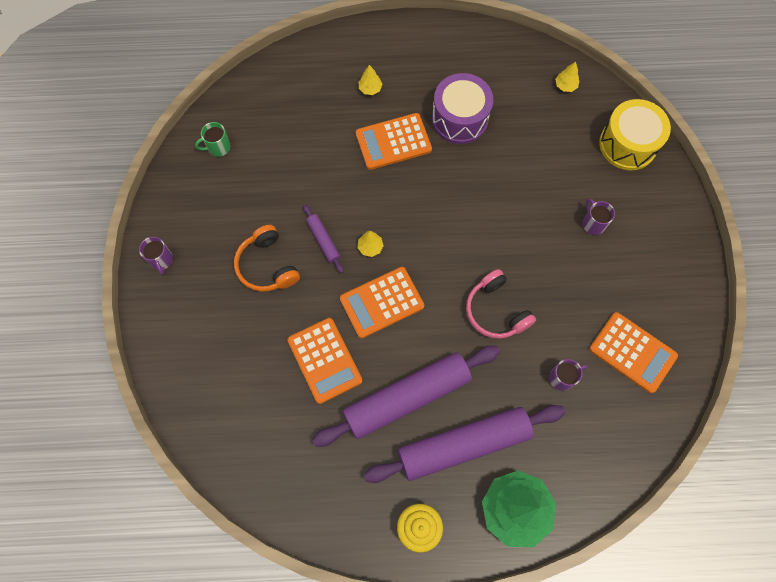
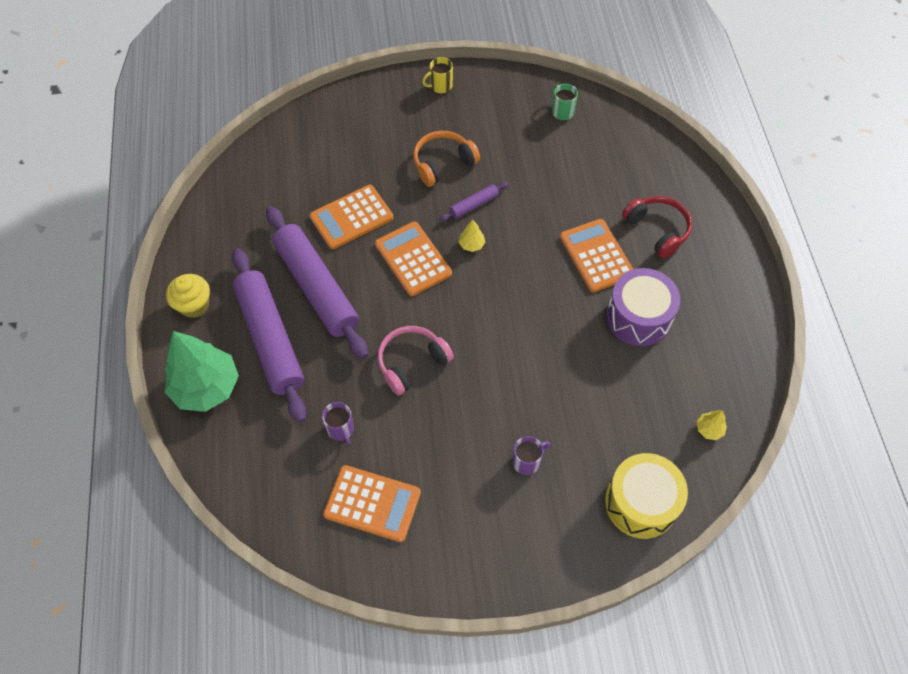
camera: 85 degrees right, 10 degrees down
(161, 260) = (440, 86): purple mug -> yellow mug
(370, 88) = (657, 230): yellow tree -> red headphones
(632, 352) = (372, 503): orange calculator -> orange calculator turned 105 degrees counterclockwise

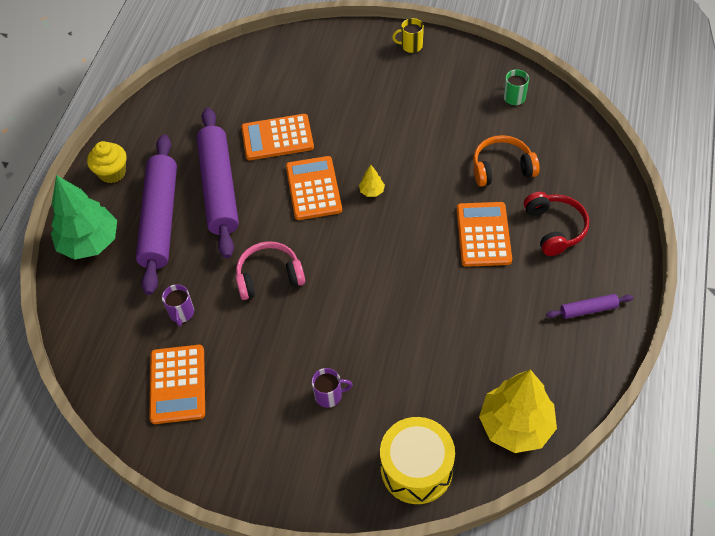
camera: 25 degrees right, 5 degrees down
(372, 503) = (177, 384): orange calculator -> orange calculator turned 45 degrees clockwise
(443, 163) = (380, 113): orange headphones -> orange headphones (502, 168)
(474, 205) = (391, 157): purple rolling pin -> purple rolling pin (588, 310)
(638, 317) = (496, 302): purple drum -> none
(709, 429) = (515, 425): yellow tree -> yellow tree, size x2.48

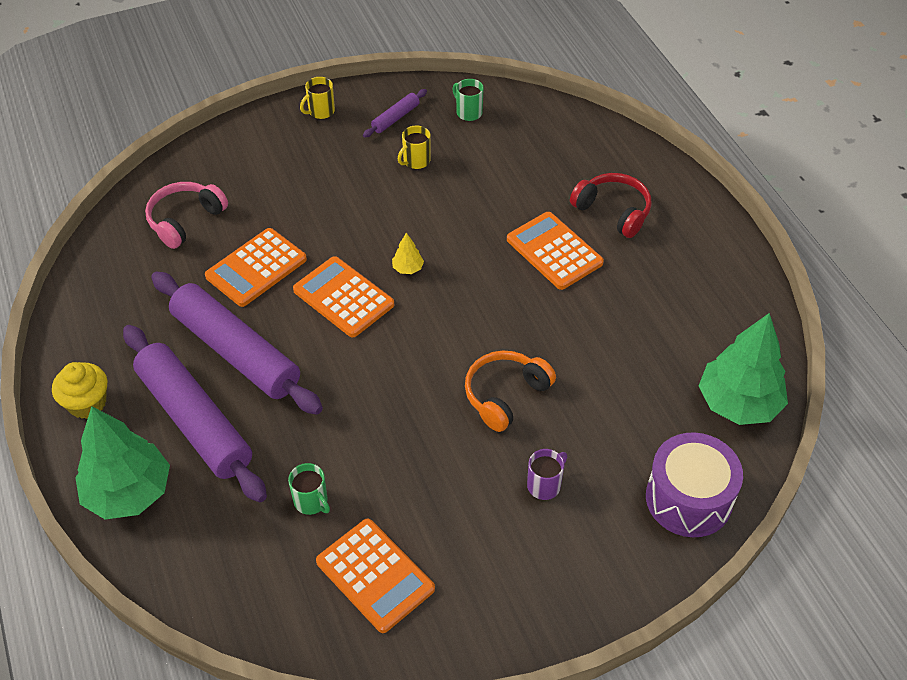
camera: 40 degrees left, 5 degrees down
(181, 313) = (311, 501): purple mug -> green mug
(269, 276) = (375, 409): pink headphones -> pink headphones (185, 220)
(416, 469) = (688, 498): yellow drum -> purple drum
(444, 115) = (416, 161): none -> yellow mug
(502, 168) = (516, 182): orange headphones -> orange headphones (505, 395)
(515, 425) = (738, 403): yellow tree -> green tree
(588, 310) = (706, 266): purple rolling pin -> purple rolling pin (395, 118)

